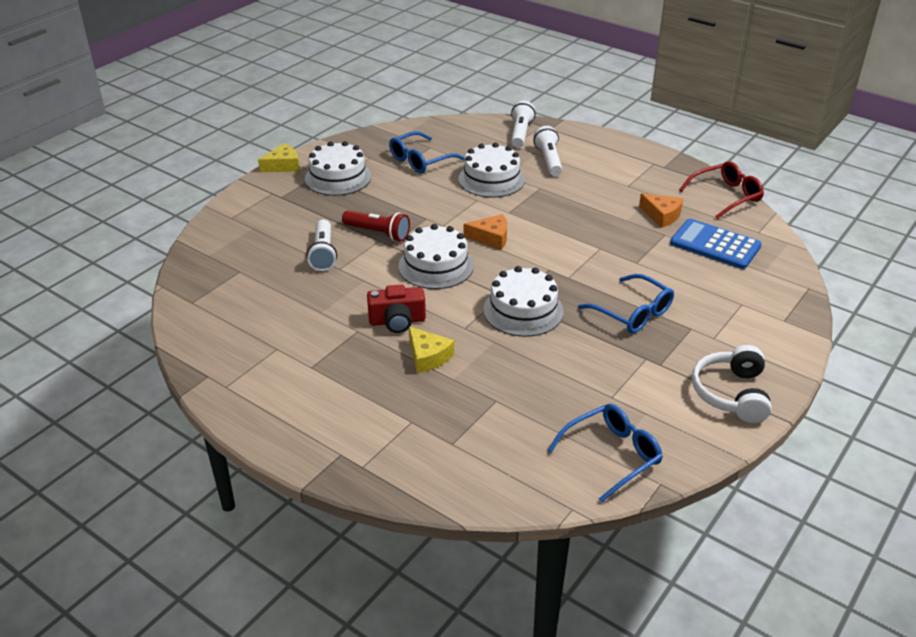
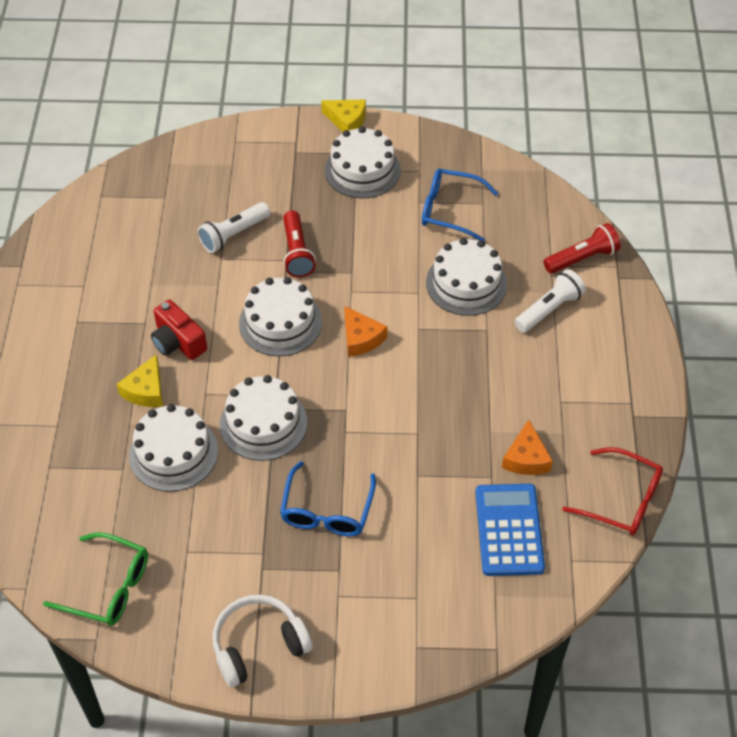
camera: 55 degrees right, 15 degrees up
(507, 366) = (173, 453): none -> white cake
(520, 133) = (582, 258): white flashlight -> red flashlight
(612, 455) = (109, 587): blue glasses -> green glasses

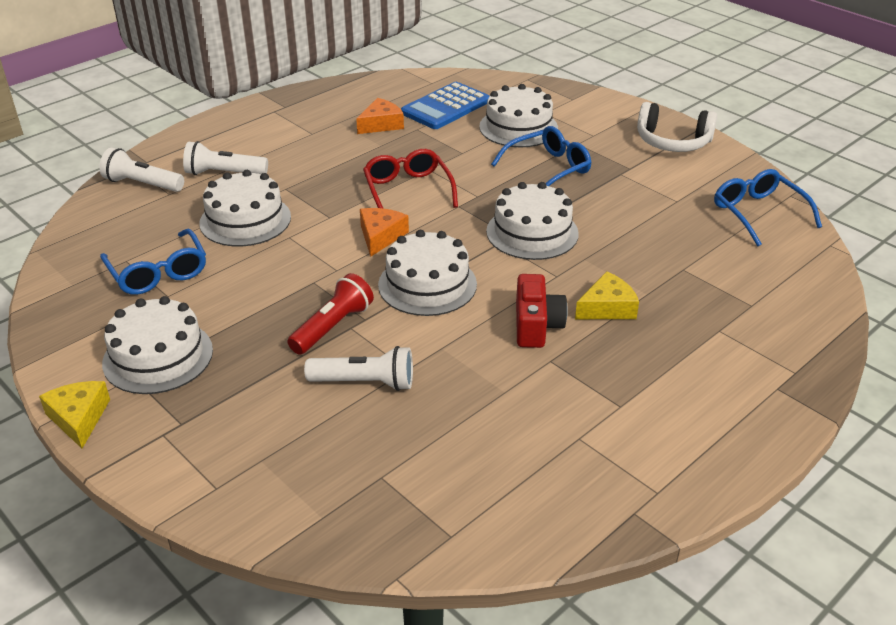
camera: 135 degrees left, 15 degrees down
(109, 587) = (758, 213): green glasses -> blue glasses
(173, 453) = (628, 255): white cake -> white cake (518, 127)
(582, 258) = (142, 184): red flashlight -> white flashlight
(622, 500) = (361, 85): red glasses -> red glasses (407, 190)

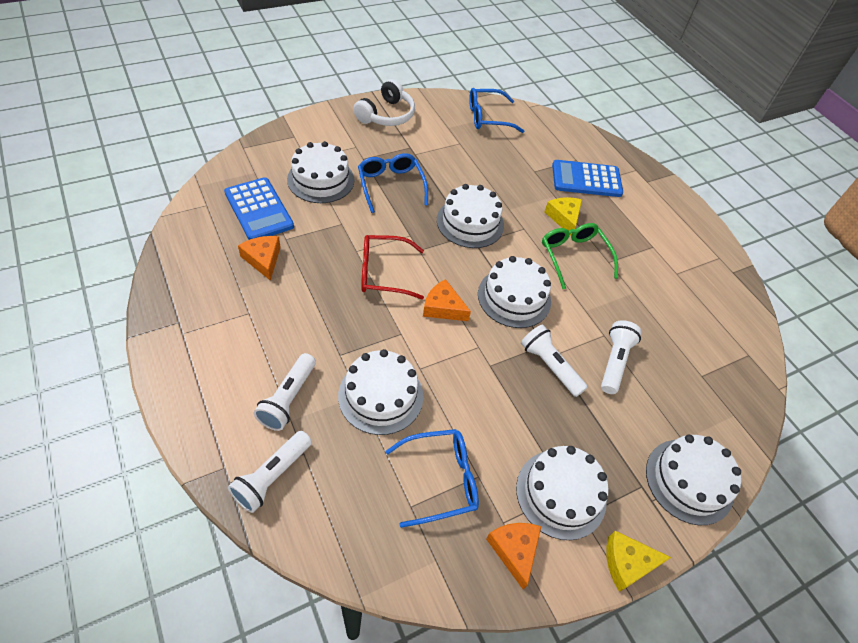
camera: 80 degrees left, 15 degrees up
(87, 331) = (514, 550): none -> orange cheese
(198, 469) = (689, 481): none -> white cake
(333, 327) = (550, 366): red flashlight -> white flashlight
(536, 325) = (573, 256): red camera -> green glasses
(714, 320) = (586, 179): none -> blue calculator

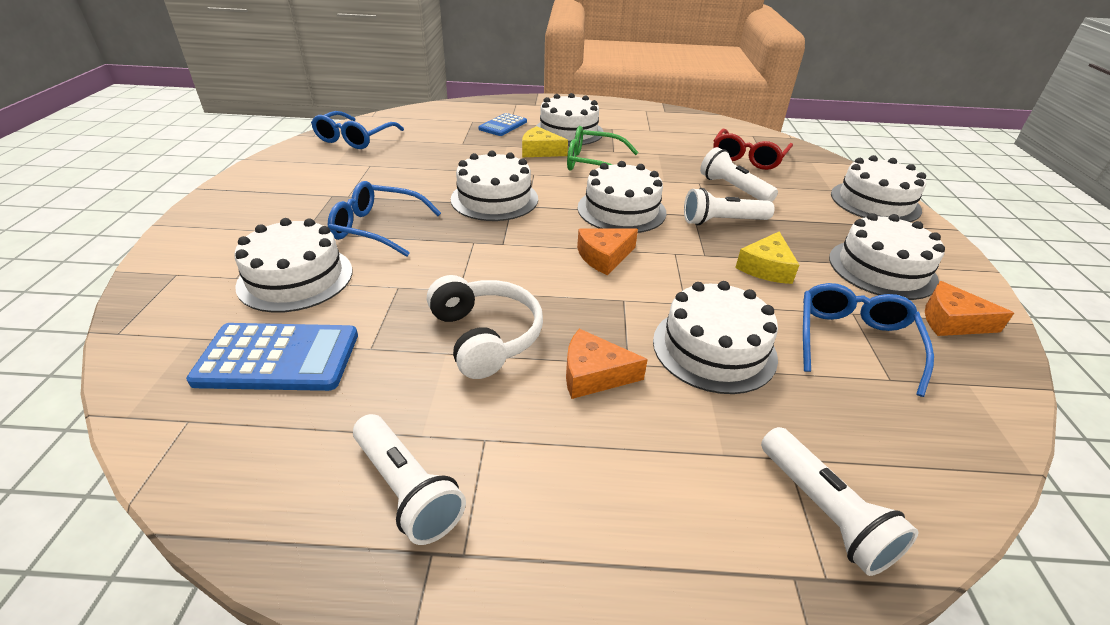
camera: 55 degrees left, 15 degrees down
(263, 259) = (388, 386): orange cheese -> orange cheese (594, 374)
(288, 398) = (681, 444): white flashlight -> white flashlight (406, 489)
(383, 273) = (516, 281): red glasses -> red glasses (748, 158)
(386, 115) = (254, 192): white headphones -> white headphones (485, 336)
(586, 179) = (503, 125): blue calculator -> blue calculator, size x0.63
(616, 221) = (568, 131): none -> white cake
(627, 563) = (963, 261): yellow cheese -> yellow cheese (766, 268)

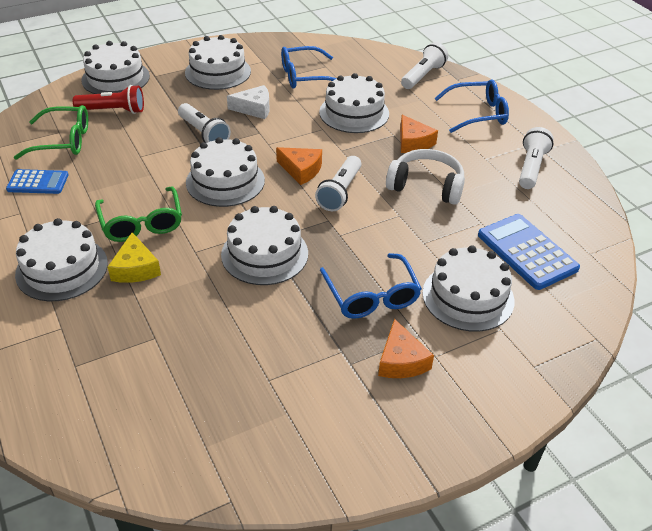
camera: 120 degrees left, 5 degrees up
(354, 139) = (211, 445): blue glasses -> blue glasses (478, 114)
(485, 336) = (426, 186): white headphones -> white headphones turned 75 degrees clockwise
(503, 125) = (75, 329): blue calculator -> blue calculator (38, 182)
(733, 189) = (140, 138): white flashlight -> white flashlight (340, 192)
(748, 158) = (63, 141): red glasses -> green glasses
(766, 268) = (254, 108): yellow cheese -> white cheese
(797, 187) = (113, 111): none -> red flashlight
(951, 321) = (257, 52): orange cheese -> orange cheese (401, 360)

